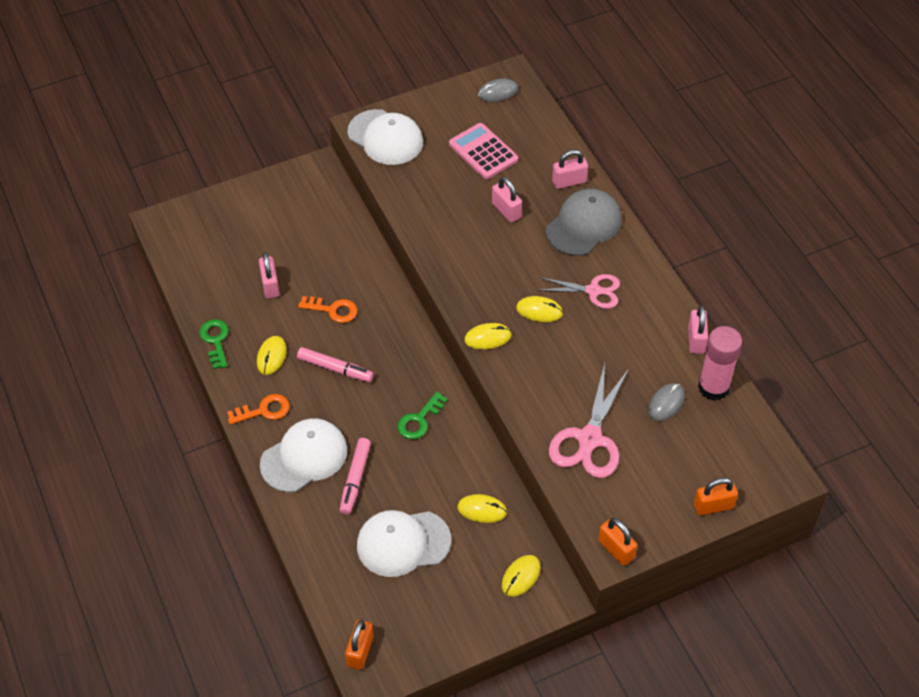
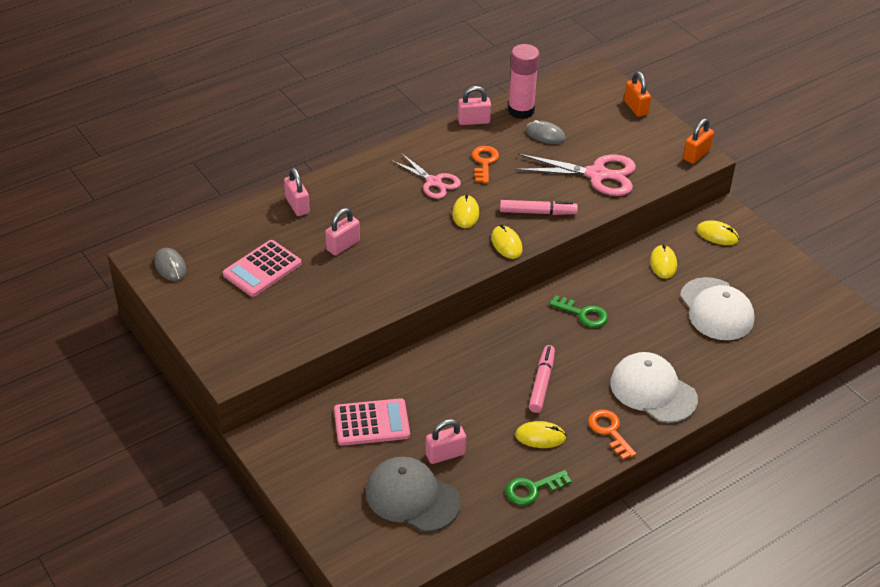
camera: 100 degrees left, 10 degrees down
(318, 239) = (371, 423): none -> pink calculator
(333, 310) = (467, 396): orange key -> orange key (484, 162)
(355, 479) = (663, 350): pink marker -> pink marker (537, 212)
(360, 651) = (830, 323): orange padlock -> none
(385, 137) = (248, 348): white cap -> none
(583, 225) = (353, 192): grey cap -> grey cap (412, 497)
(593, 291) = (433, 182): pink scissors -> pink scissors turned 135 degrees clockwise

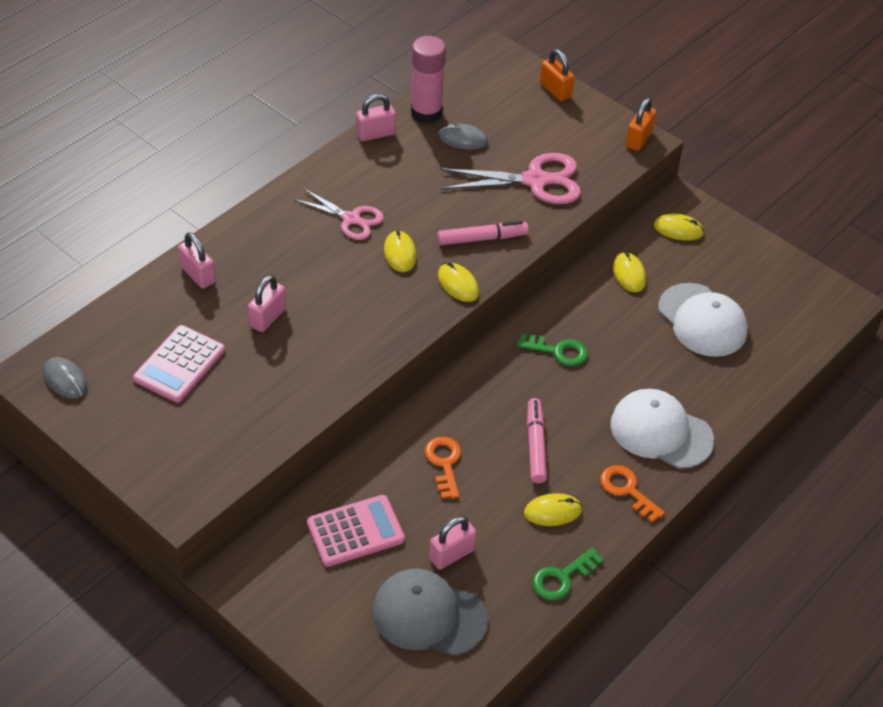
camera: 15 degrees left, 5 degrees up
(484, 162) = (403, 185): orange key -> orange key (444, 463)

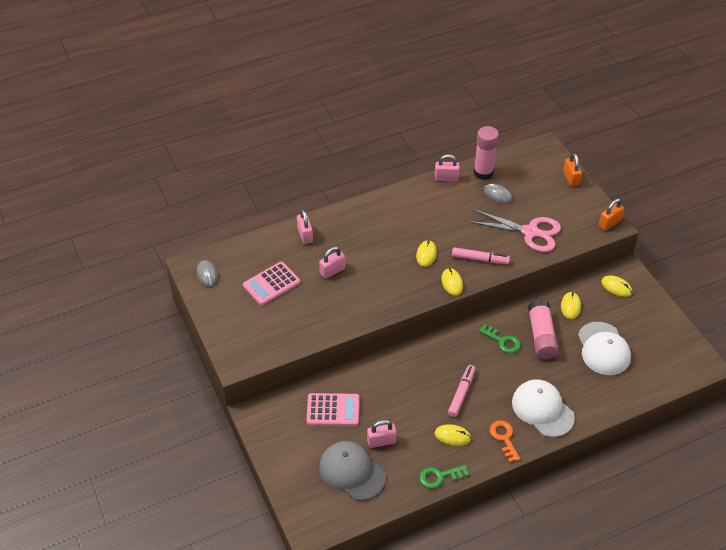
camera: 25 degrees right, 0 degrees up
(351, 219) = (407, 226): pink scissors -> none
(444, 463) = (402, 387): orange key -> none
(609, 327) = (541, 336): none -> pink glue stick

